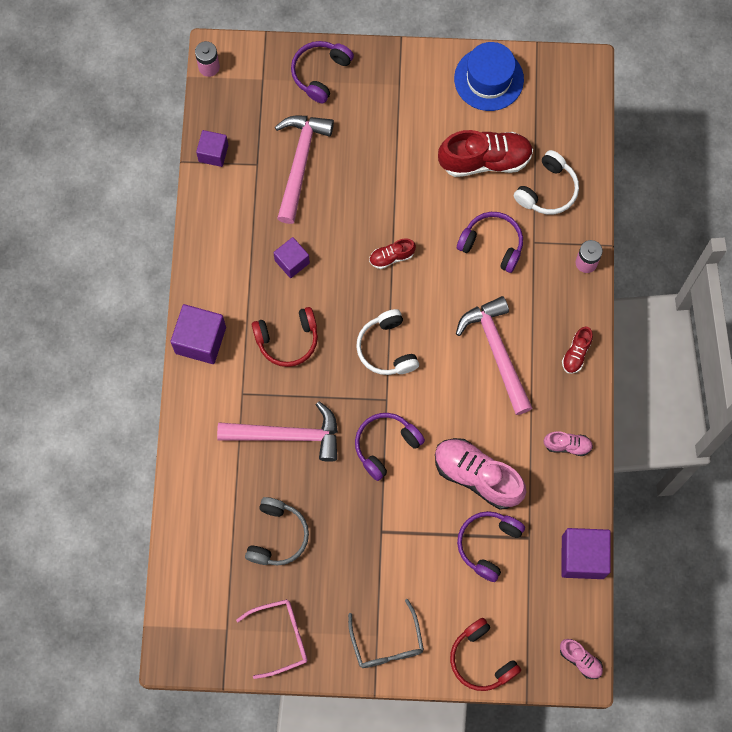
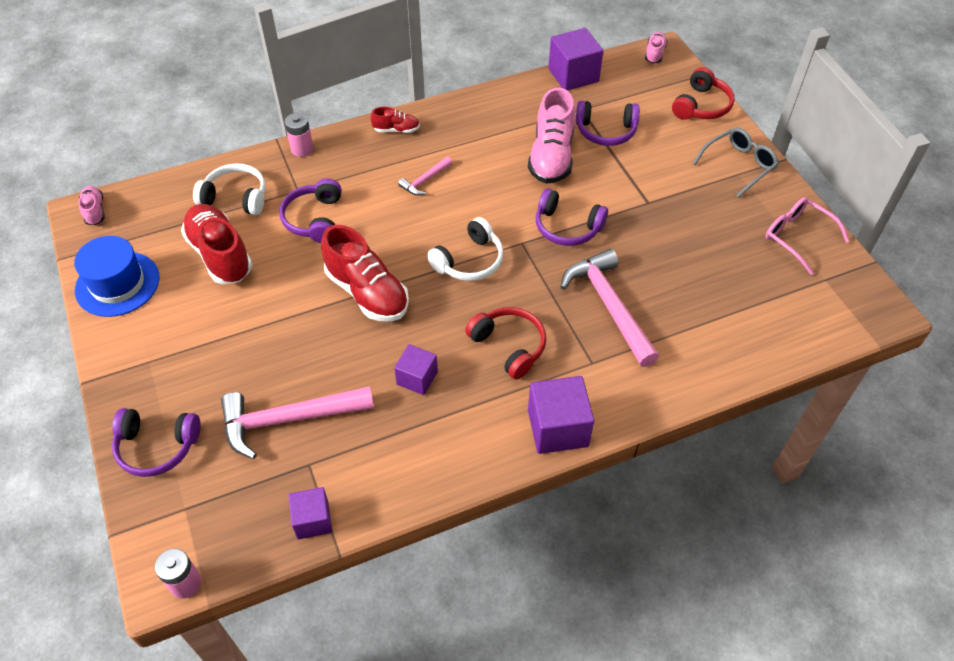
camera: 115 degrees left, 20 degrees down
(277, 536) = (711, 275): grey headphones -> none
(391, 257) = (367, 292): red shoe -> red shoe, size x2.02
(497, 351) = (425, 180): pink hammer -> pink hammer, size x0.49
(567, 445) = (485, 111): pink shoe -> pink shoe (95, 211)

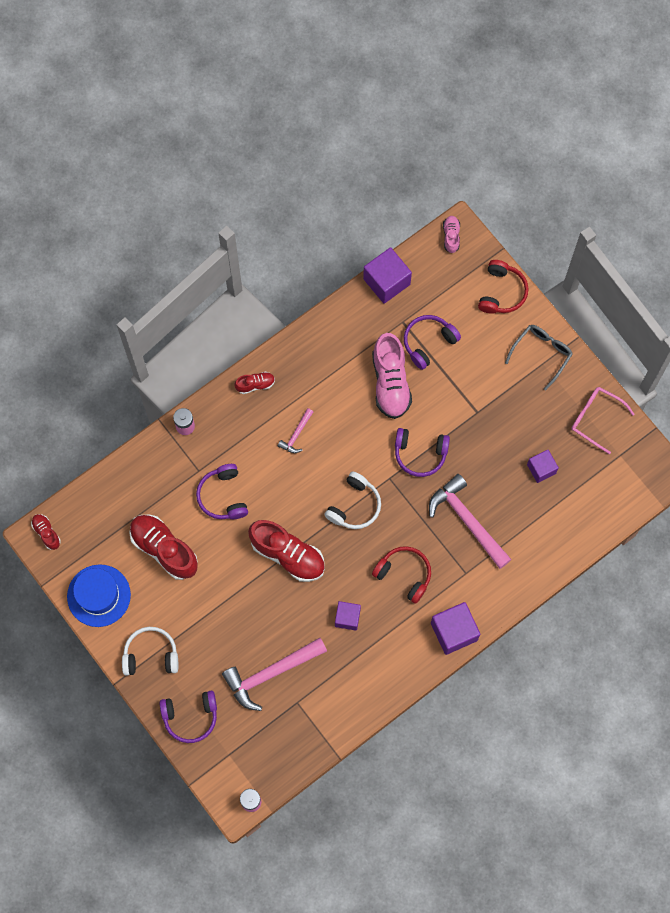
camera: 15 degrees left, 20 degrees up
(95, 211) = (46, 533): pink shoe -> red shoe
(236, 197) = (152, 490): white headphones -> white headphones (151, 655)
(313, 520) = (314, 740): purple cube -> purple cube (541, 469)
(606, 131) = (428, 342): purple headphones -> purple headphones turned 150 degrees clockwise

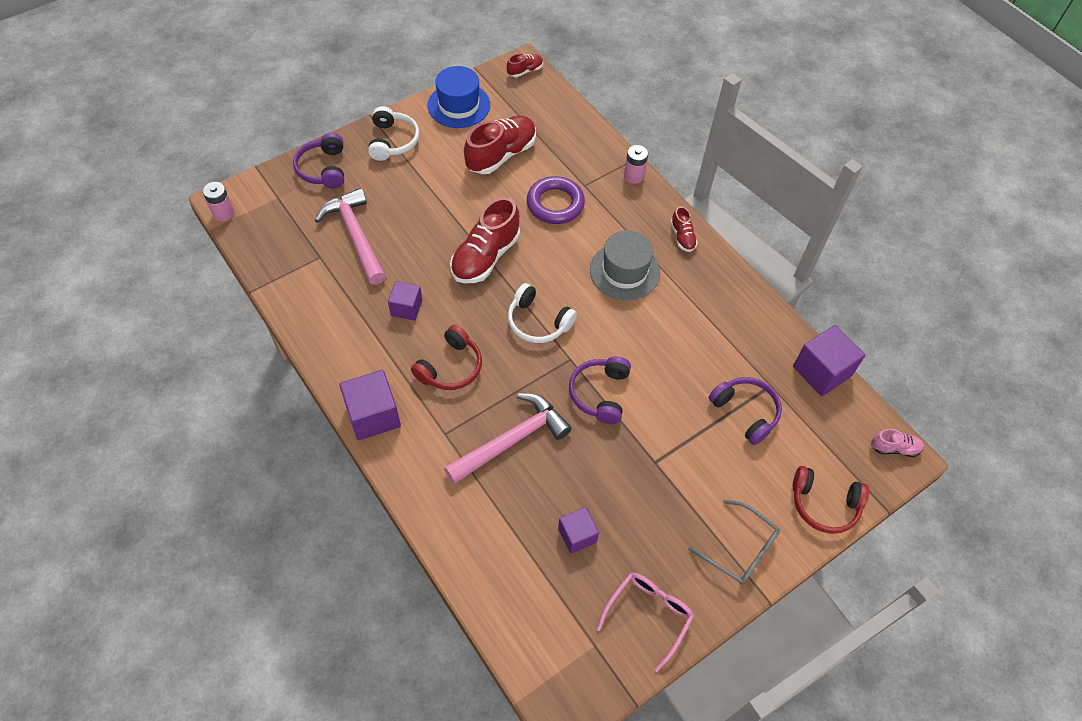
camera: 90 degrees right, 15 degrees down
(223, 496) = (555, 204): purple headphones -> purple ring
(296, 434) = (624, 271): pink hammer -> grey hat
(390, 382) = (691, 367): pink shoe -> none

